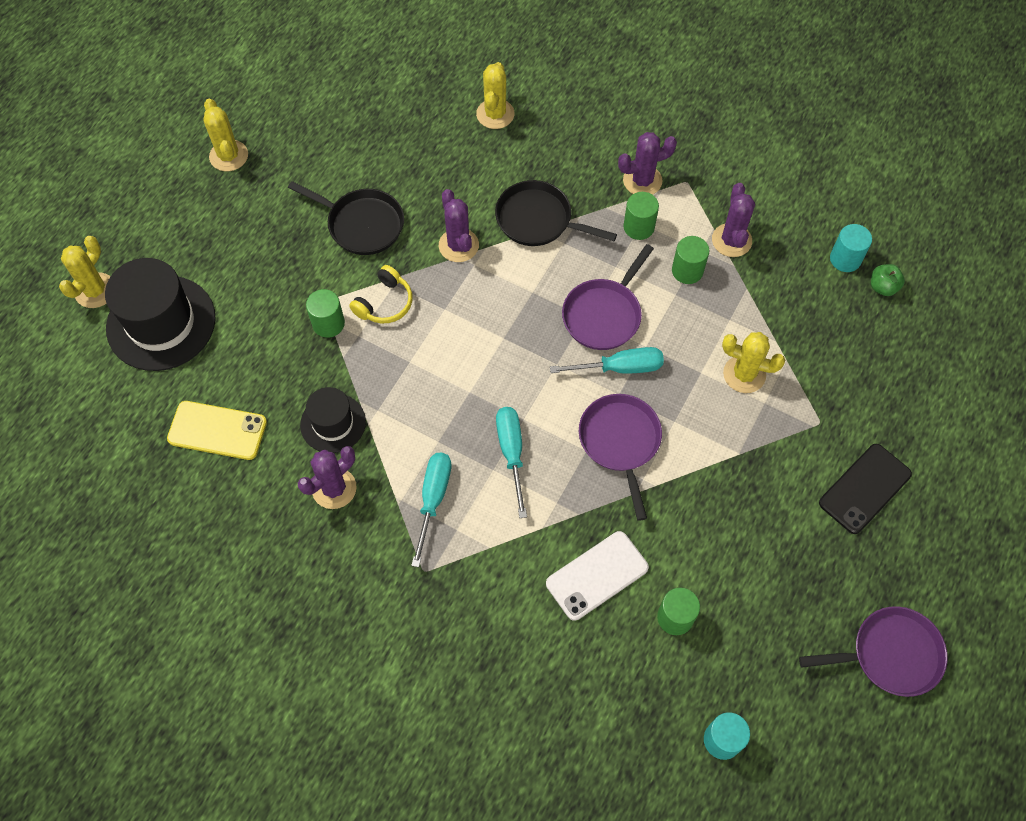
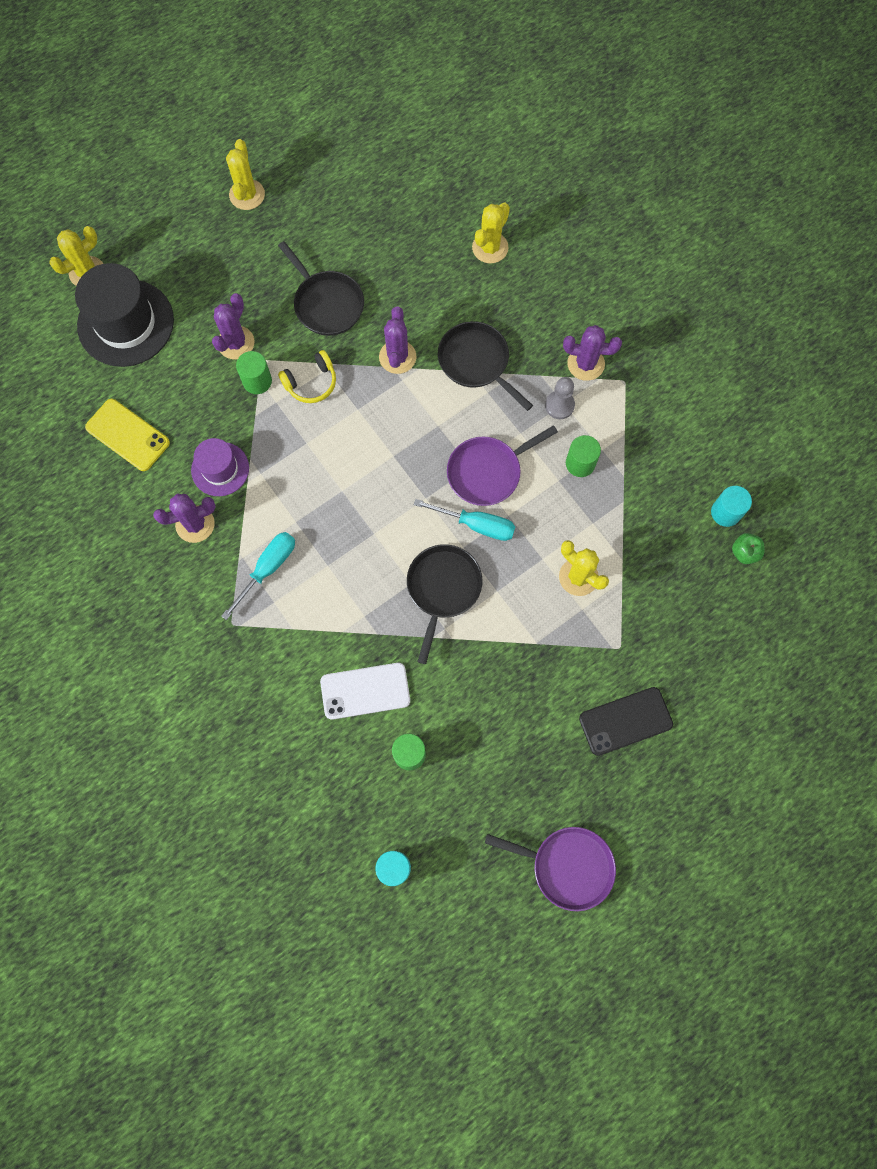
camera: 25 degrees right, 10 degrees up
(333, 423) = (220, 469): black hat -> purple hat
(511, 453) = (349, 558): turquoise screwdriver -> none
(620, 442) = (443, 589): purple pan -> black pan
(638, 227) = (559, 405): green cylinder -> grey pawn
(731, 240) = (634, 452): purple cactus -> purple cactus (236, 343)

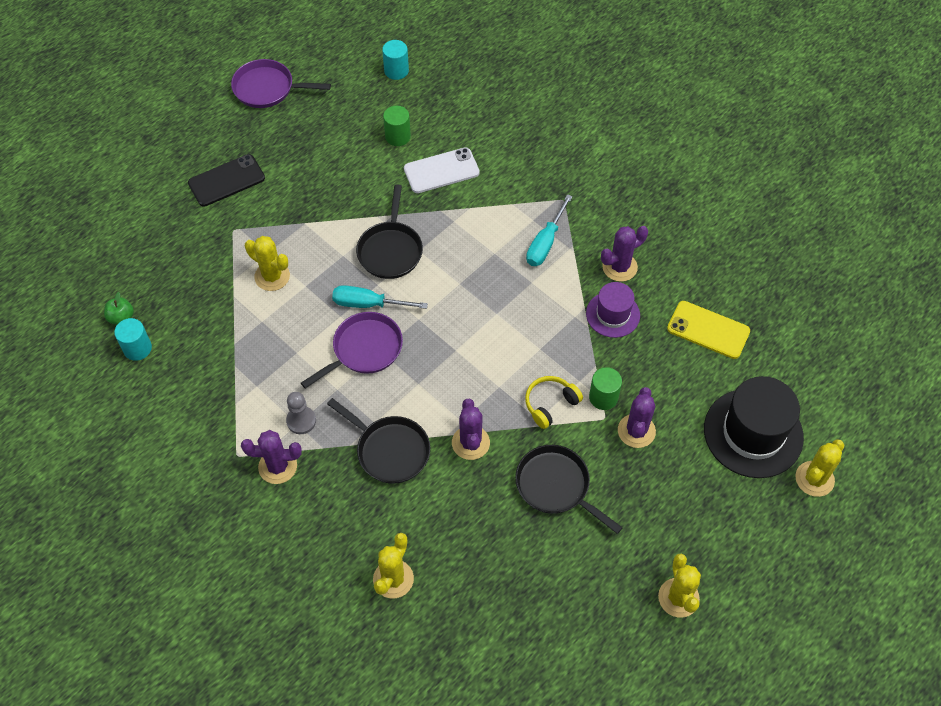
camera: 170 degrees right, 15 degrees down
(580, 463) = (277, 370): green cylinder -> none

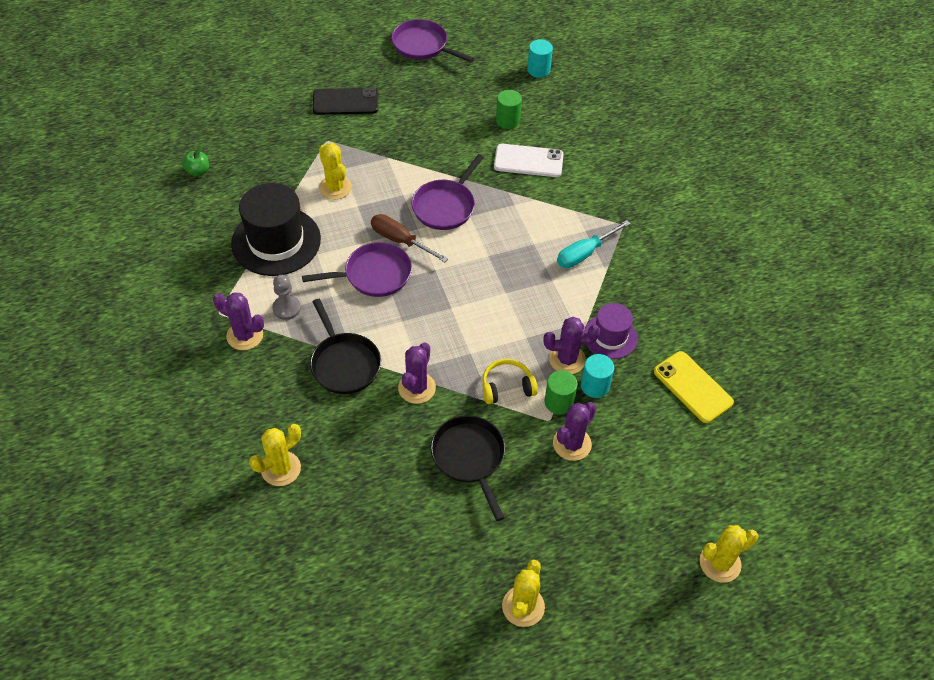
camera: 25 degrees right, 5 degrees down
(137, 348) = (195, 199): turquoise cylinder -> turquoise cylinder (595, 386)
(368, 304) = (400, 240): turquoise screwdriver -> brown screwdriver
(390, 250) = (445, 206): black pan -> purple pan
(619, 267) = (641, 300): purple cactus -> purple cactus (567, 359)
(753, 433) = (683, 495): black hat -> black hat (276, 241)

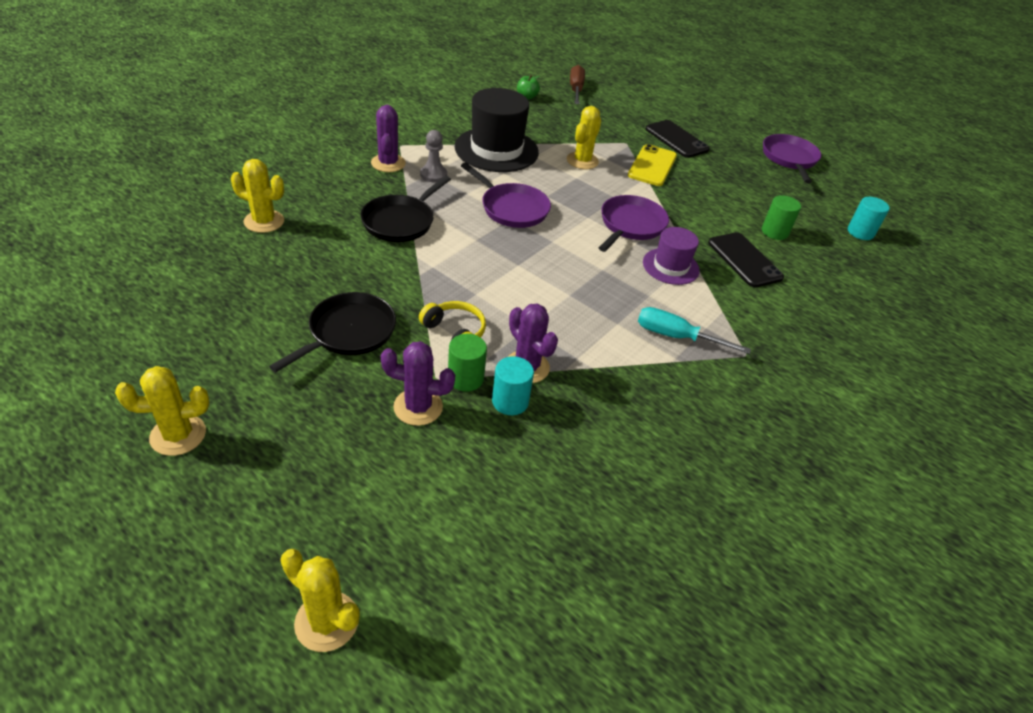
camera: 55 degrees right, 10 degrees down
(400, 240) = (564, 211): brown screwdriver -> brown screwdriver (576, 89)
(417, 388) = (407, 272): purple cactus -> none
(445, 206) = (630, 225): purple pan -> purple pan turned 120 degrees clockwise
(528, 161) = (744, 260): white phone -> black phone
(610, 336) = (587, 393): purple hat -> purple hat (670, 266)
(693, 387) = (581, 496): yellow phone -> yellow phone (652, 166)

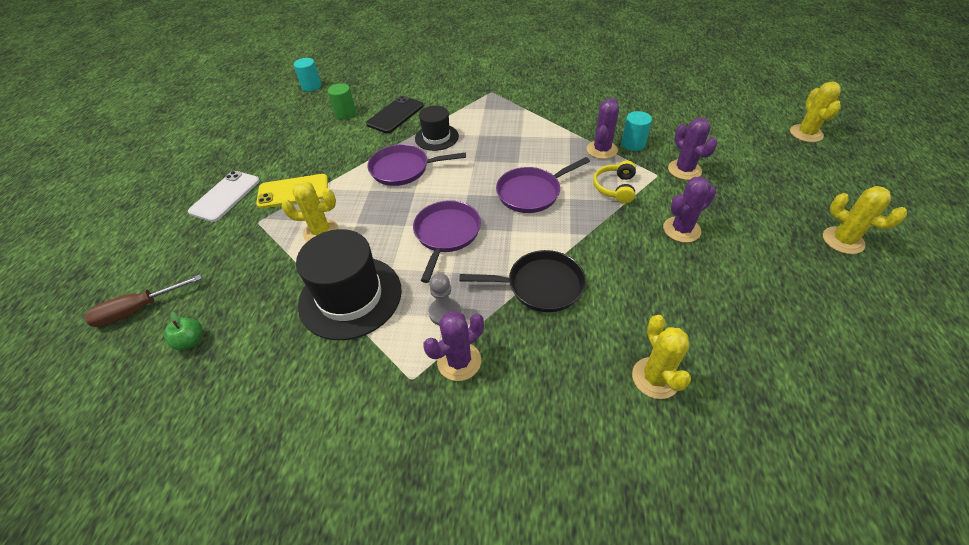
camera: 115 degrees left, 5 degrees up
(348, 333) = (681, 229): black pan -> purple cactus
(465, 378) = (641, 165): green cylinder -> none
(670, 266) = (436, 137): purple hat -> black hat
(676, 139) = (225, 196): black phone -> white phone
(676, 337) = (505, 114): turquoise screwdriver -> none
(789, 159) = (217, 133): purple pan -> purple pan (531, 193)

